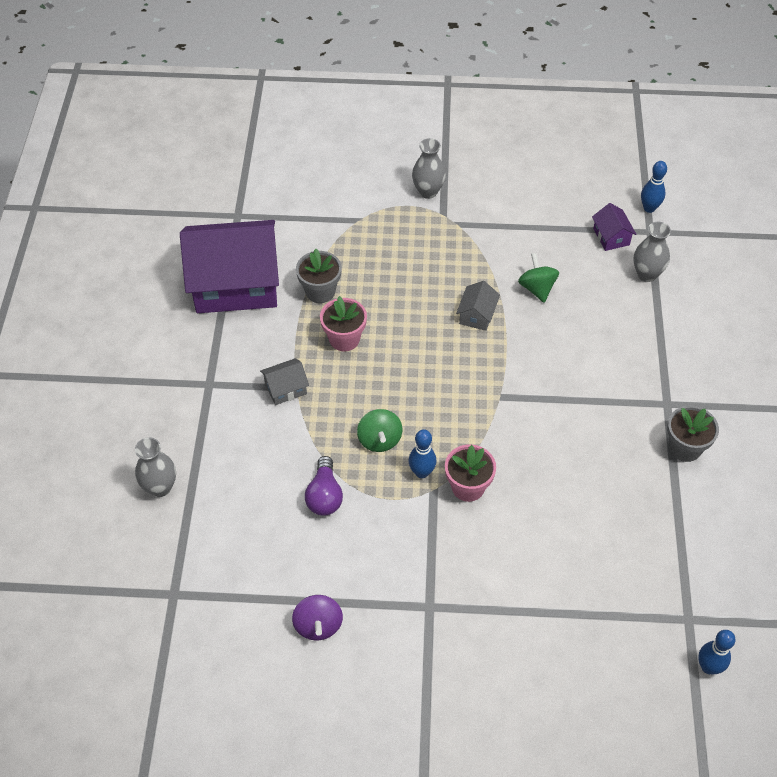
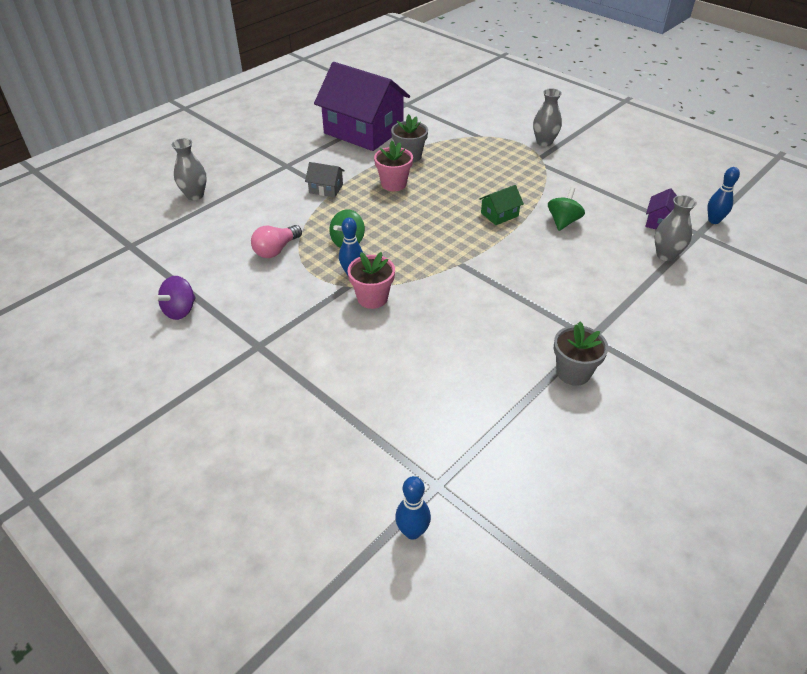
camera: 40 degrees right, 10 degrees down
(324, 496) = (276, 250): purple light bulb -> pink light bulb
(477, 315) = (499, 214): grey house -> green house

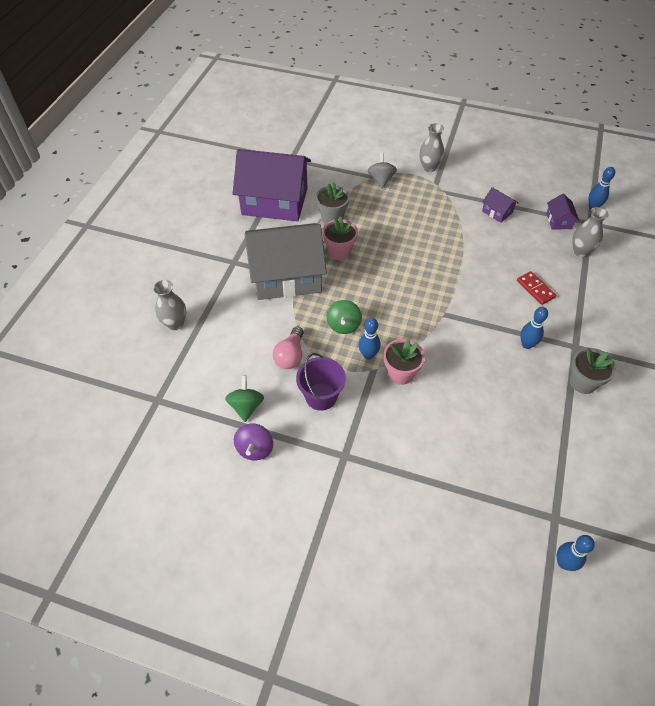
camera: 25 degrees left, 10 degrees up
(277, 291) = (321, 396): none -> purple bucket
(326, 189) = (286, 276): grey house -> grey house, size x2.48
(484, 140) = (381, 180): none -> grey spinning top
(499, 214) = (442, 254): green house -> none
(533, 317) = (527, 344): none -> blue bowling pin
(563, 222) = (492, 245): green spinning top -> green spinning top (246, 406)
(583, 272) = (535, 289): none -> red domino
(591, 196) = (497, 212): none -> purple house

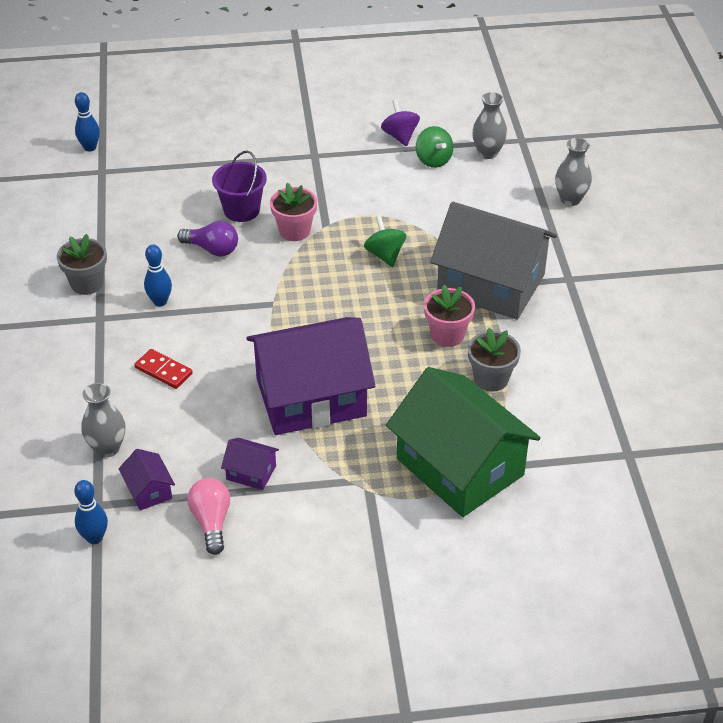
camera: 155 degrees right, 10 degrees down
(275, 201) = (590, 374): purple house -> purple house (311, 397)
(286, 276) = (491, 284): grey house -> grey house turned 60 degrees clockwise
(290, 355) = (422, 210): pink light bulb -> pink light bulb (211, 522)
(321, 396) = (366, 188): purple bucket -> purple bucket (241, 210)
(368, 355) = (339, 236): blue bowling pin -> none
(381, 180) = (460, 467): grey spinning top -> green house
(429, 167) = (395, 520): grey vase -> grey vase (488, 153)
(473, 379) = (212, 249): none -> purple light bulb

